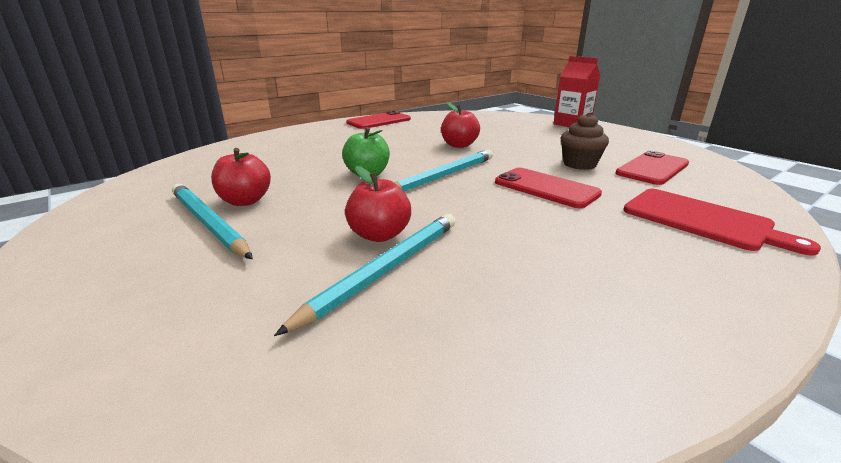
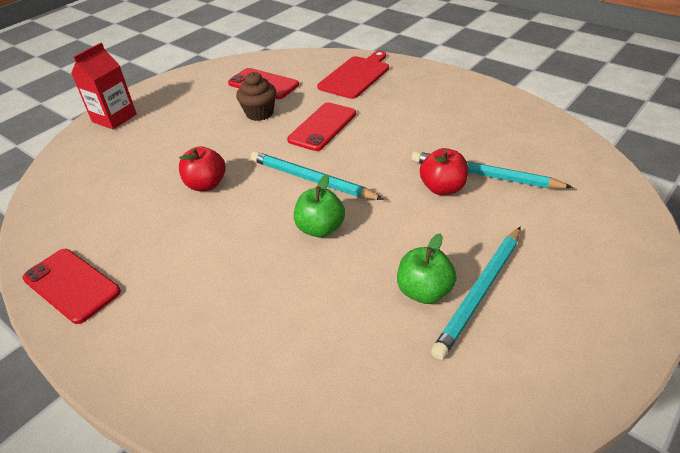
camera: 100 degrees left, 15 degrees up
(245, 201) = (424, 291): red apple -> green apple

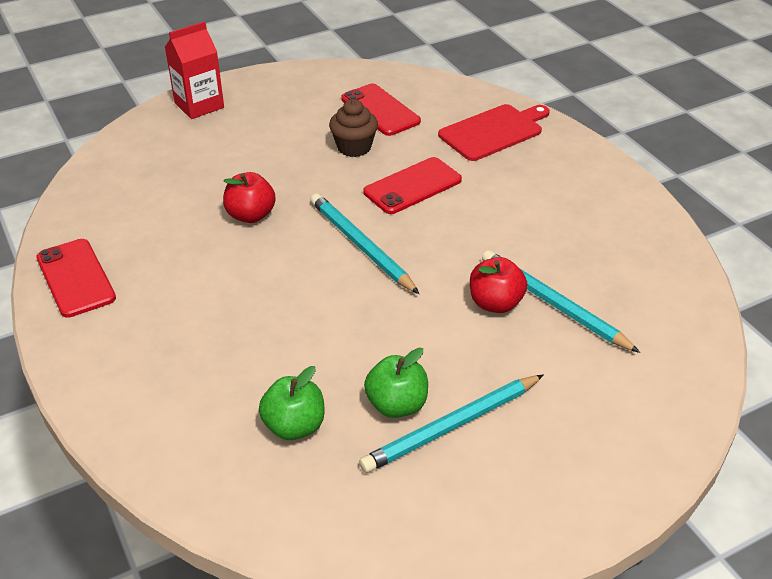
camera: 20 degrees right, 0 degrees up
(320, 229) = (336, 303): green apple -> green apple (294, 426)

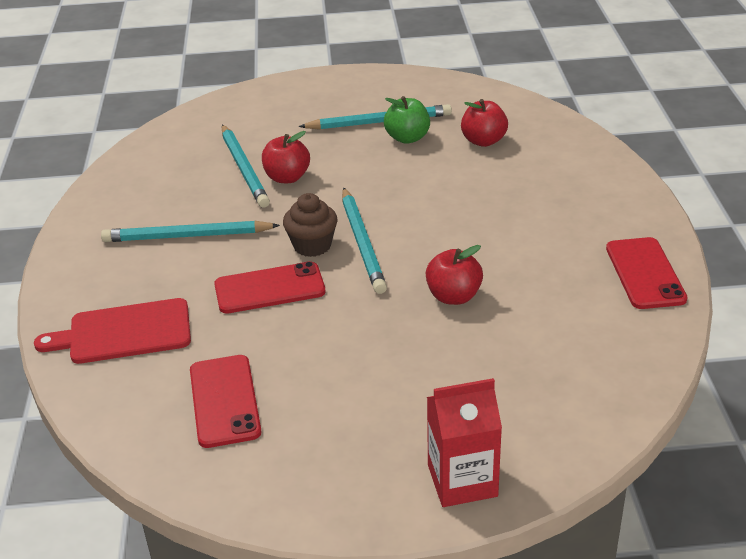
camera: 155 degrees left, 5 degrees down
(294, 426) = (483, 141): green apple -> red apple
(354, 147) = (296, 352): brown cupcake -> brown cupcake (312, 245)
(529, 214) = (187, 236): none -> turquoise pencil

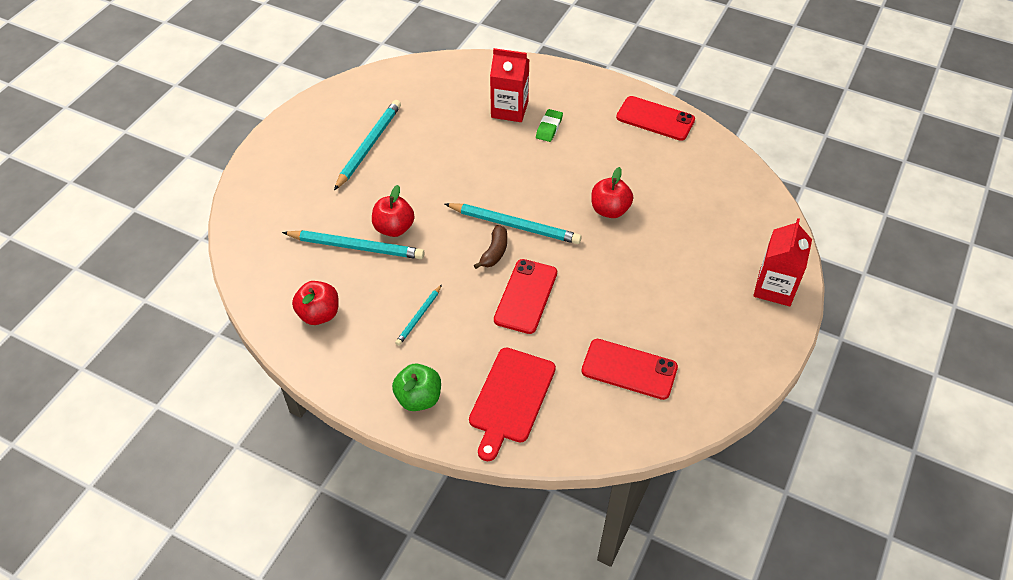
camera: 60 degrees left, 15 degrees up
(187, 236) = (419, 316): turquoise pencil -> turquoise pencil, size x0.54
(312, 245) = (494, 252): brown cupcake -> brown banana
(407, 138) = (406, 142): green apple -> green apple (419, 398)
(483, 141) = (449, 108): red apple -> red apple (319, 314)
(528, 174) = (509, 109): none -> red carton
(532, 208) = (549, 128): none -> green eraser

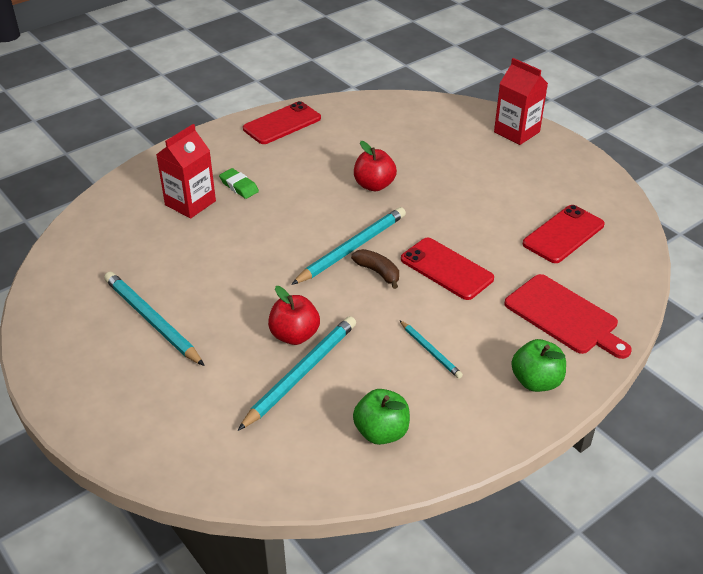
camera: 65 degrees left, 10 degrees down
(319, 314) = (381, 432): red apple -> green apple

